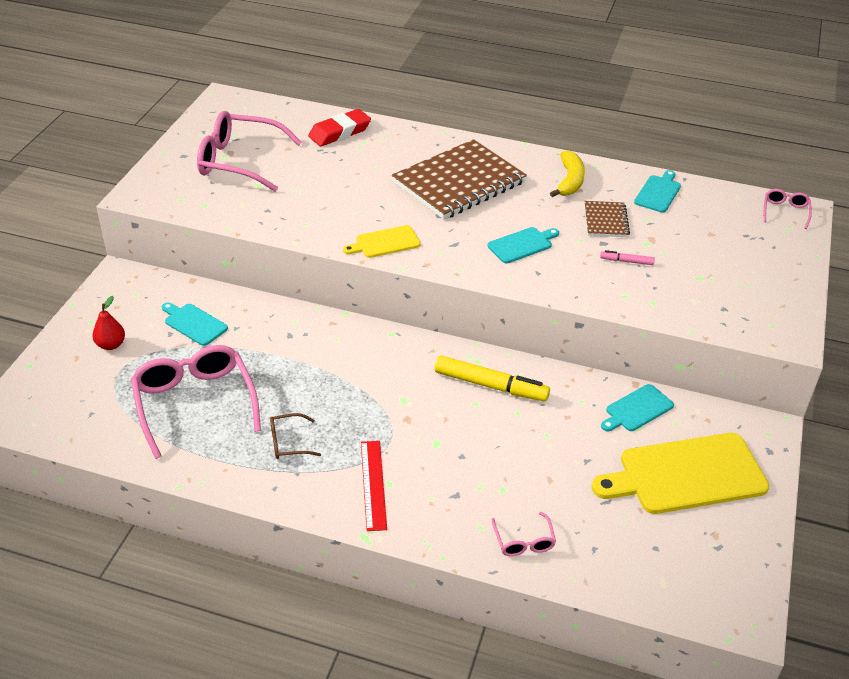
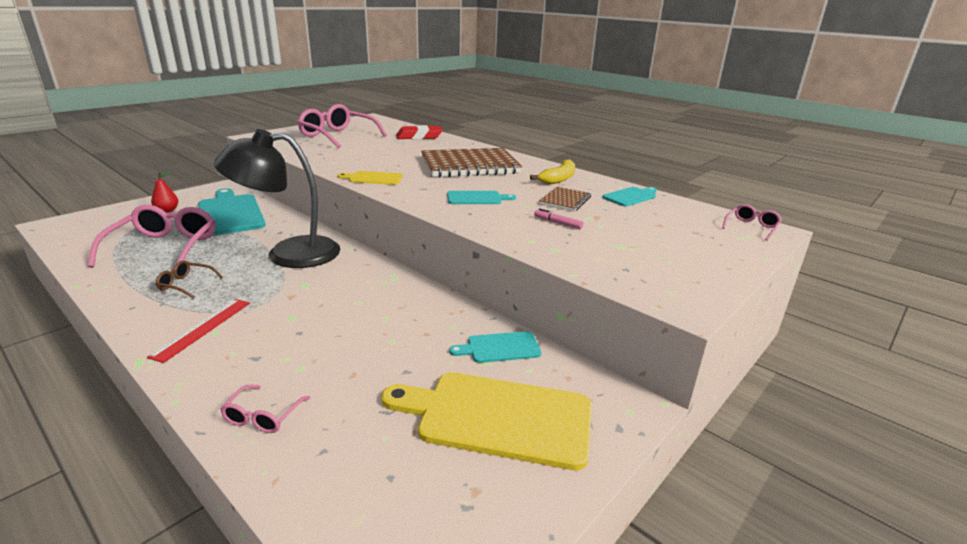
camera: 25 degrees right, 15 degrees down
(194, 323) = (230, 213): turquoise cutting board -> turquoise cutting board, size x1.99
(338, 364) = (288, 254): none -> black lamp
(490, 385) = (385, 295): yellow marker -> none

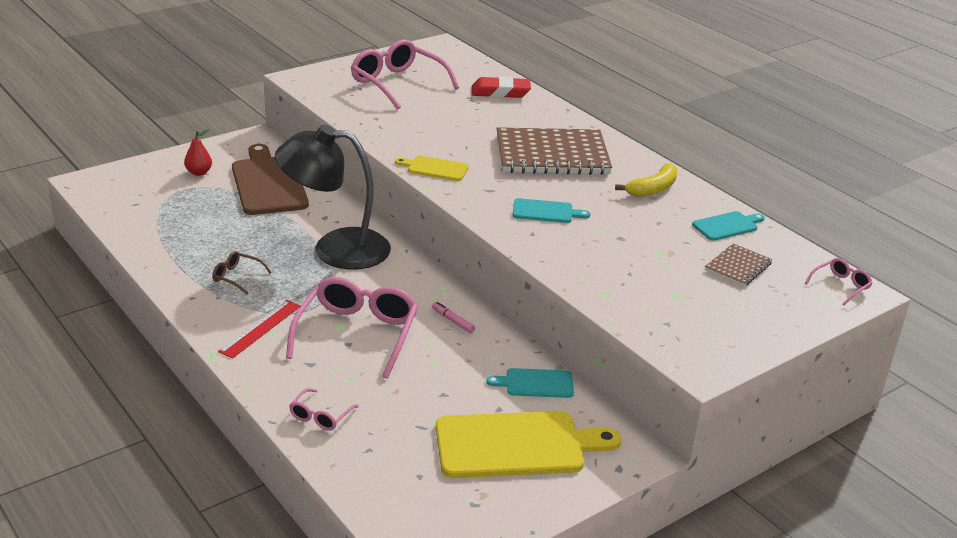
camera: 10 degrees right, 5 degrees up
(164, 248) = (207, 227): pink glasses -> pink glasses (357, 334)
(230, 213) = (268, 183): turquoise cutting board -> brown cutting board
(498, 417) = (516, 445): yellow cutting board -> yellow cutting board turned 150 degrees clockwise
(557, 223) = (623, 257): pink marker -> pink marker (452, 321)
(565, 201) = (645, 225): brown notebook -> brown notebook (738, 267)

